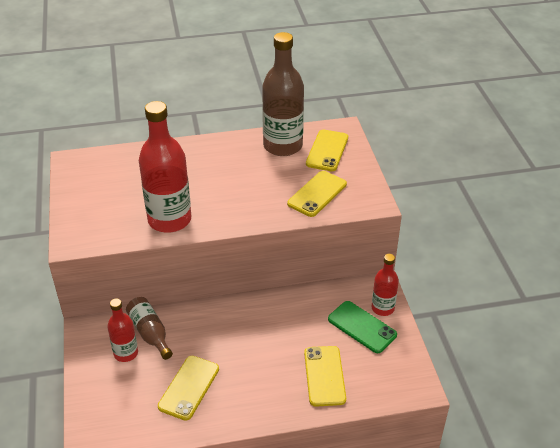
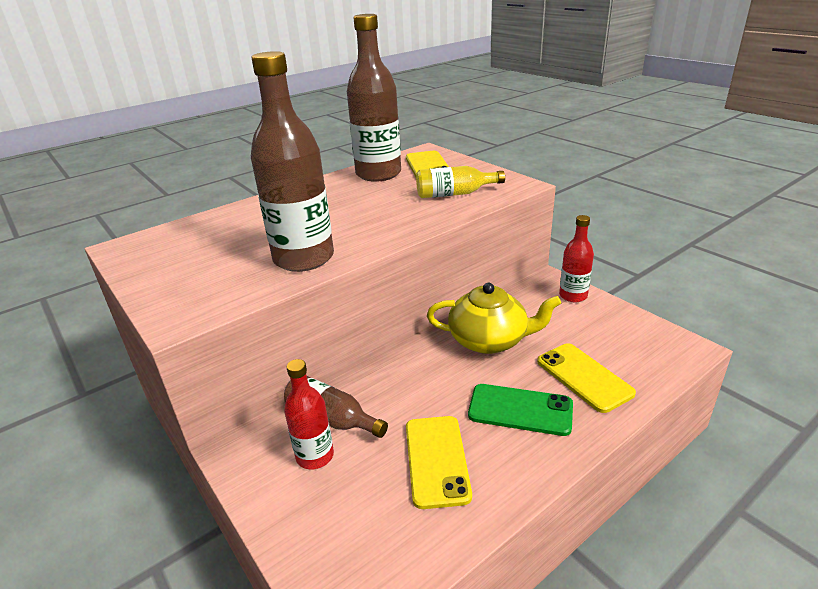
camera: 25 degrees left, 10 degrees down
(169, 220) = (304, 258): red bottle -> brown bottle
(288, 319) = (489, 340): none -> yellow teapot
(317, 194) = (454, 194): yellow phone -> yellow bottle
(362, 327) = (571, 318): green phone -> green phone (520, 410)

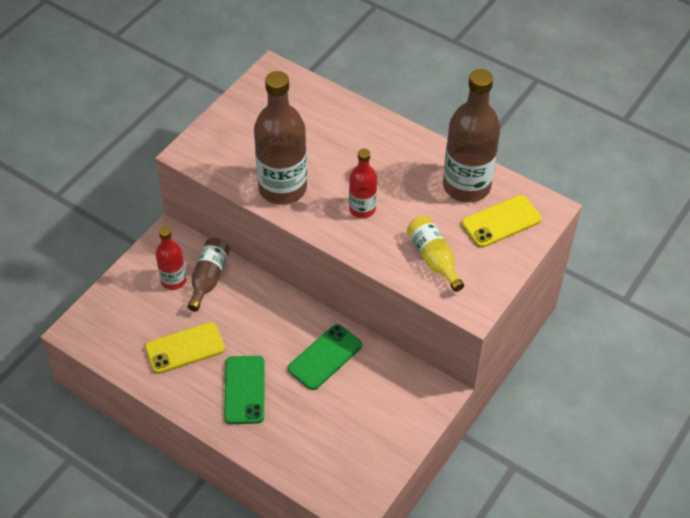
camera: 70 degrees right, 20 degrees up
(489, 340) = (325, 357): yellow teapot -> green phone
(573, 296) = (415, 415): red bottle -> red bottle (362, 209)
(584, 377) = (293, 429): yellow phone -> none

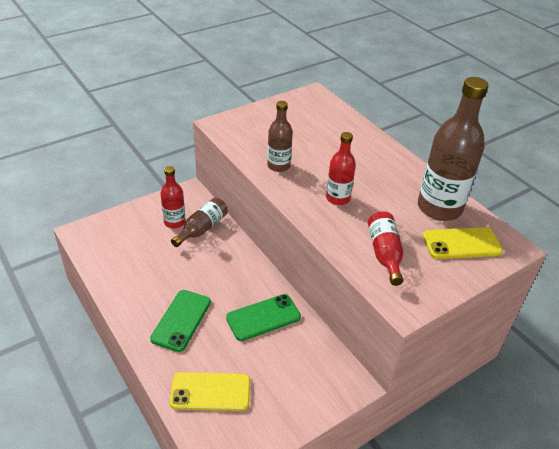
camera: 20 degrees right, 10 degrees down
(185, 348) = (153, 272): yellow phone -> yellow phone (210, 392)
(282, 188) = (278, 166): brown bottle -> brown bottle, size x0.55
(433, 258) = (384, 253): yellow bottle -> red bottle

